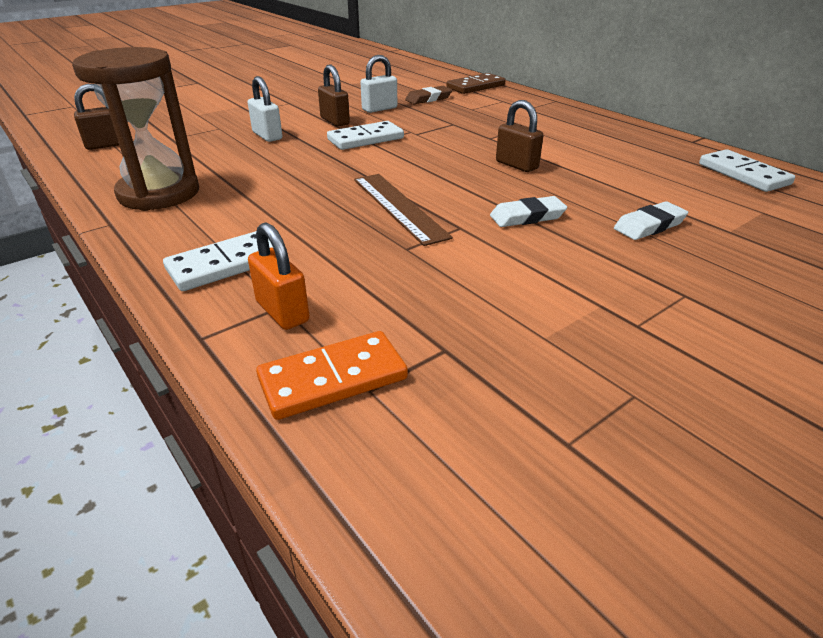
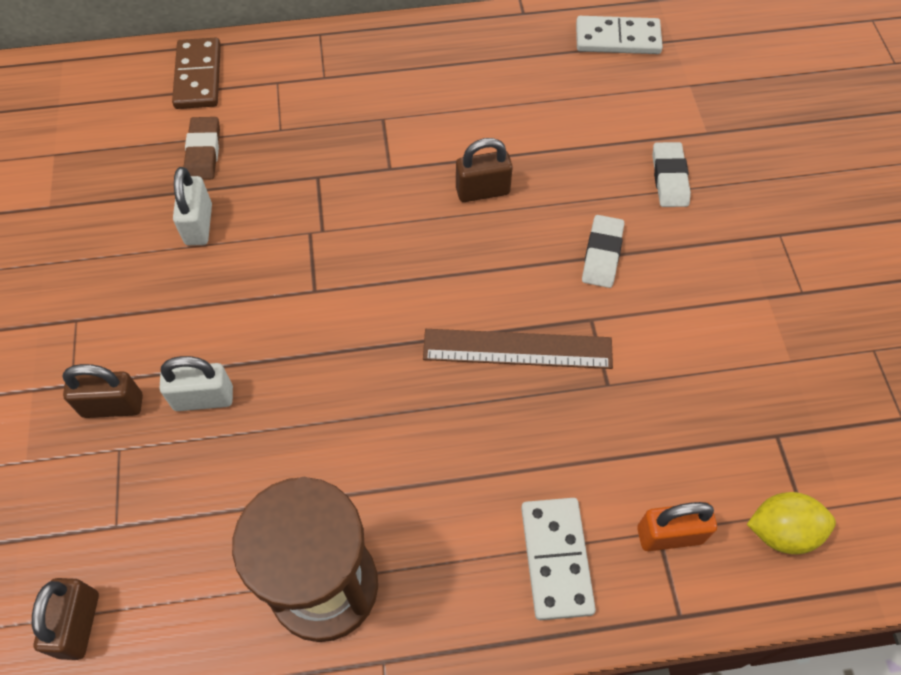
camera: 60 degrees left, 25 degrees up
(333, 379) = (781, 531): orange domino -> yellow lemon
(335, 121) = (207, 297): brown padlock -> brown padlock (113, 406)
(365, 139) = (302, 291): white domino -> none

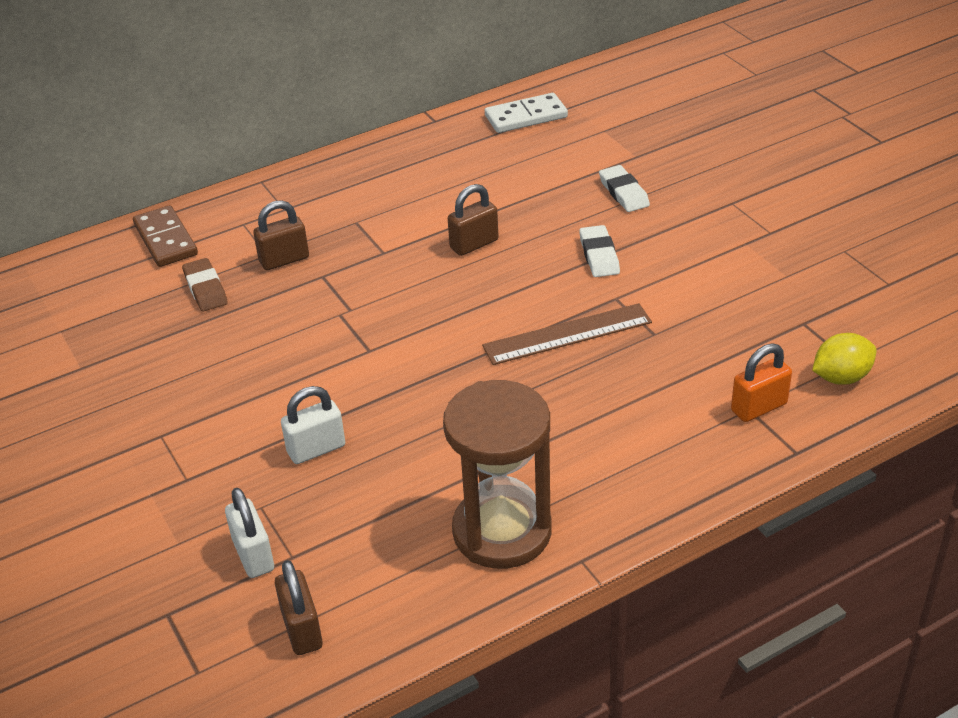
camera: 20 degrees left, 20 degrees down
(113, 406) = (236, 480): brown padlock -> brown padlock (284, 260)
(199, 225) = (234, 338): white padlock -> white padlock (253, 555)
(556, 559) = (680, 451): white domino -> none

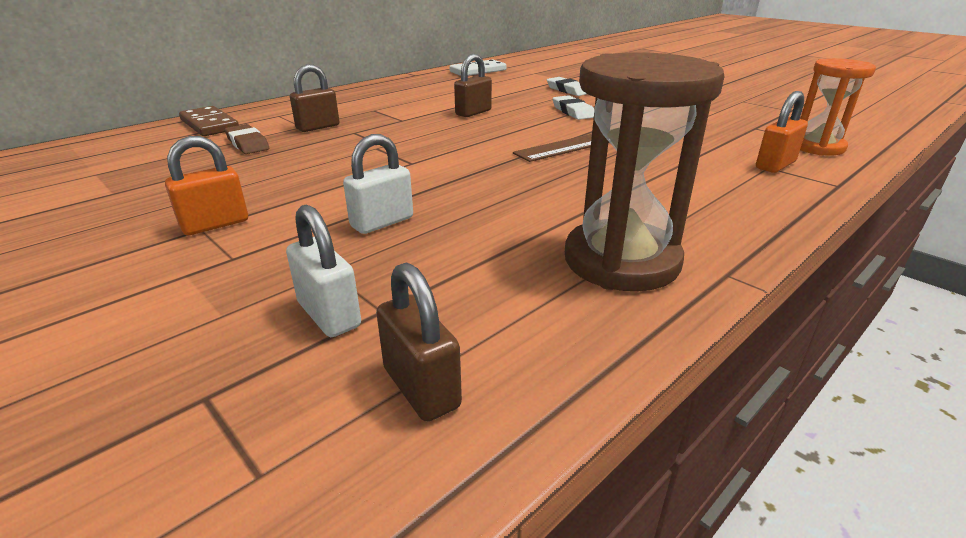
camera: 15 degrees left, 10 degrees down
(173, 431) = (215, 224): none -> orange padlock
(841, 377) = (817, 147): yellow lemon -> orange hourglass

